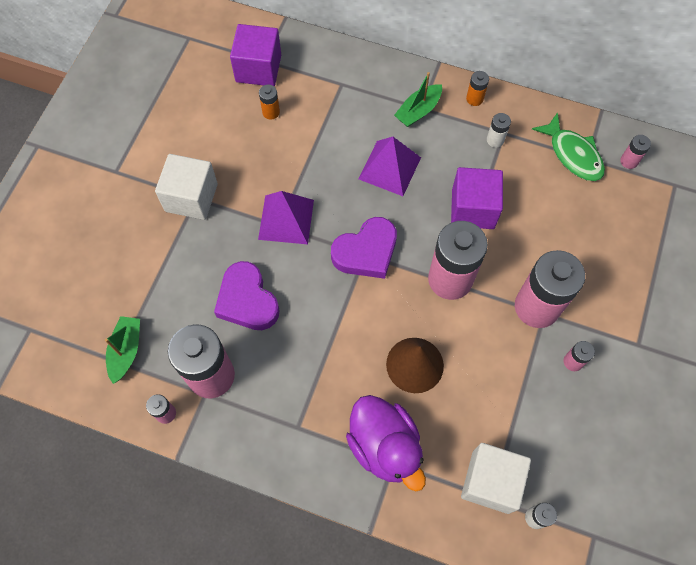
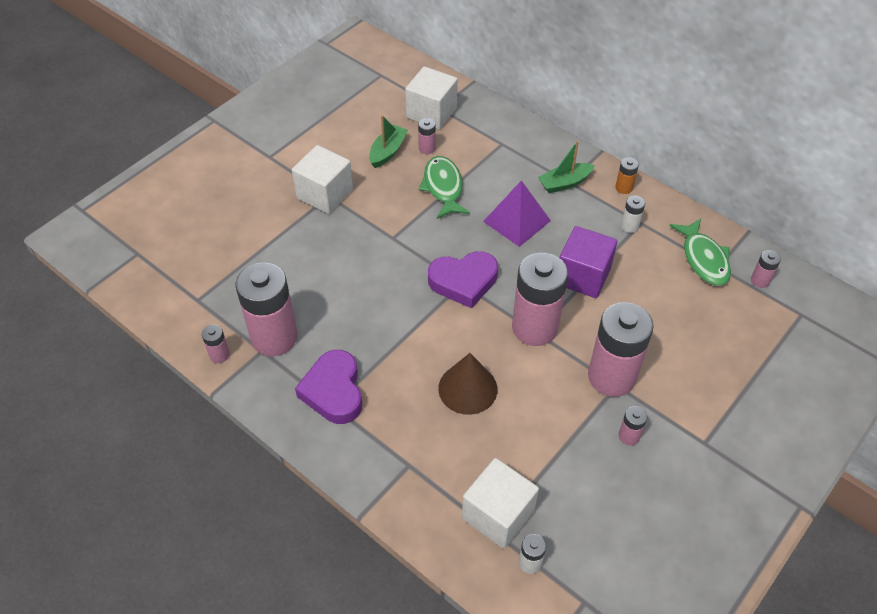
camera: 20 degrees right, 15 degrees down
(126, 351) = (210, 295): green boat -> green boat (387, 151)
(247, 300) = (335, 288): purple heart -> purple heart (334, 391)
(258, 68) = (431, 113): purple cube -> white cube
(271, 112) = (427, 148): orange battery -> pink battery
(286, 219) = (401, 234): purple pyramid -> none
(305, 152) = (443, 187): none -> green fish
(385, 446) = (407, 448): purple duck -> none

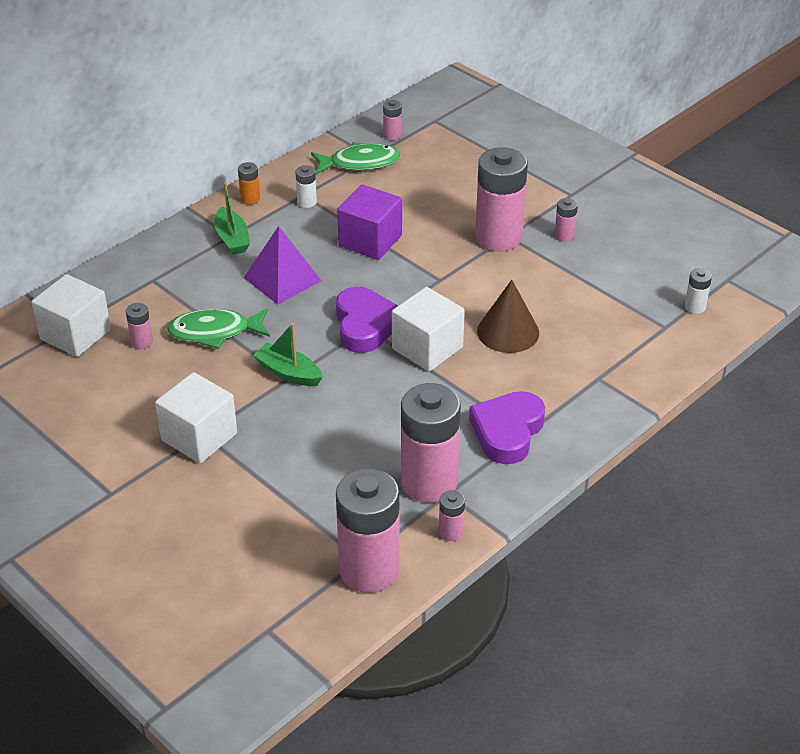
camera: 85 degrees left, 10 degrees down
(334, 391) = (507, 431): purple heart -> purple heart turned 120 degrees clockwise
(387, 151) = (137, 377): green boat -> green boat (288, 373)
(498, 514) = (649, 322): white cube -> white cube (427, 348)
(534, 327) = (434, 280): pink battery -> pink battery (369, 570)

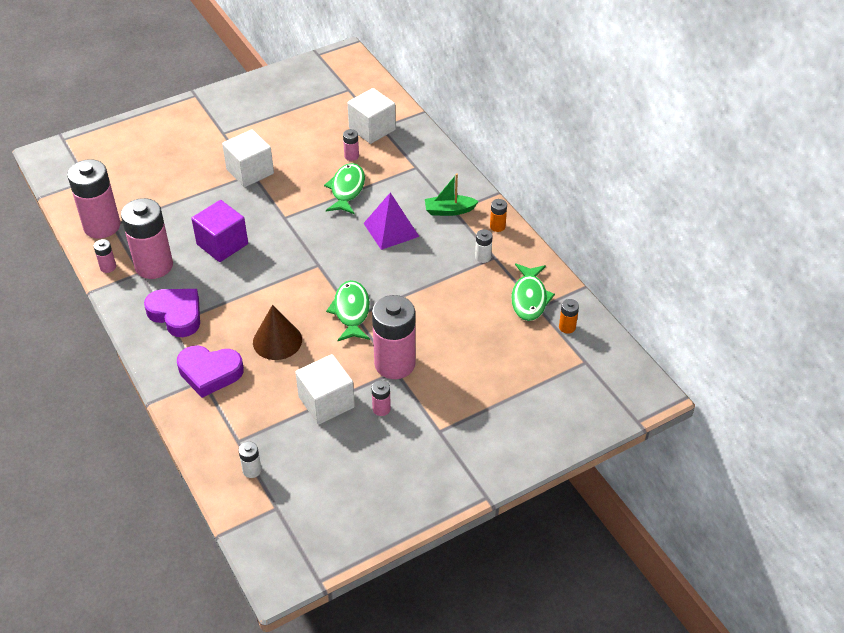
camera: 105 degrees right, 5 degrees up
(288, 373) = (289, 218): green boat -> none
(365, 325) = (320, 264): purple heart -> purple heart (209, 373)
(370, 241) = (419, 285): purple cube -> purple cube (222, 244)
(392, 135) = (567, 327): pink battery -> orange battery
(427, 348) = (280, 292): white cube -> white cube (326, 402)
(435, 283) = (351, 311): none -> green fish

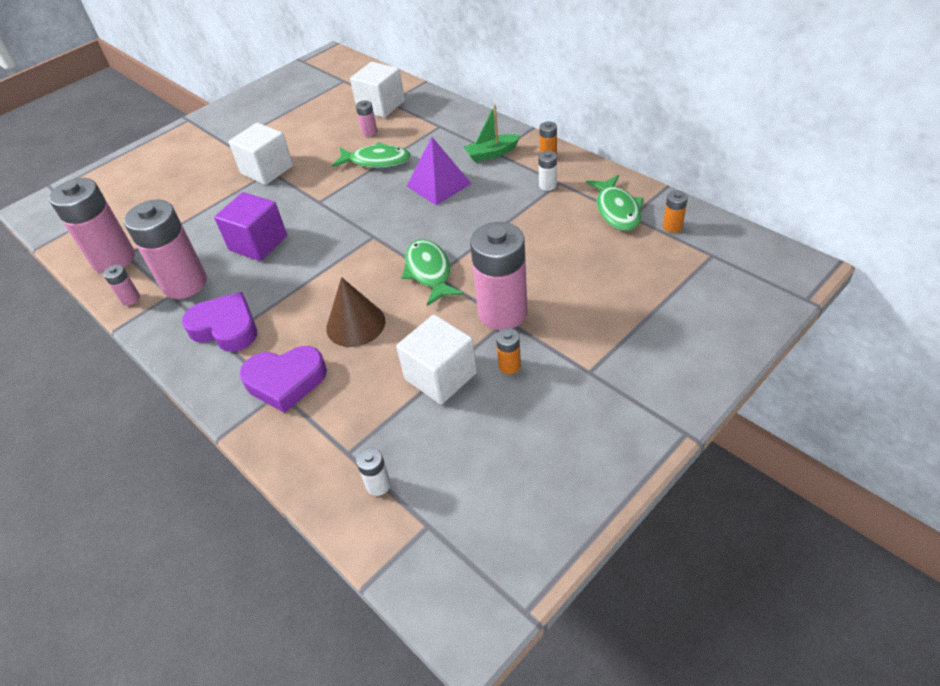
camera: 10 degrees left, 0 degrees up
(347, 189) = (376, 161): green fish -> green fish turned 105 degrees clockwise
(381, 409) = (509, 365): pink battery -> orange battery

